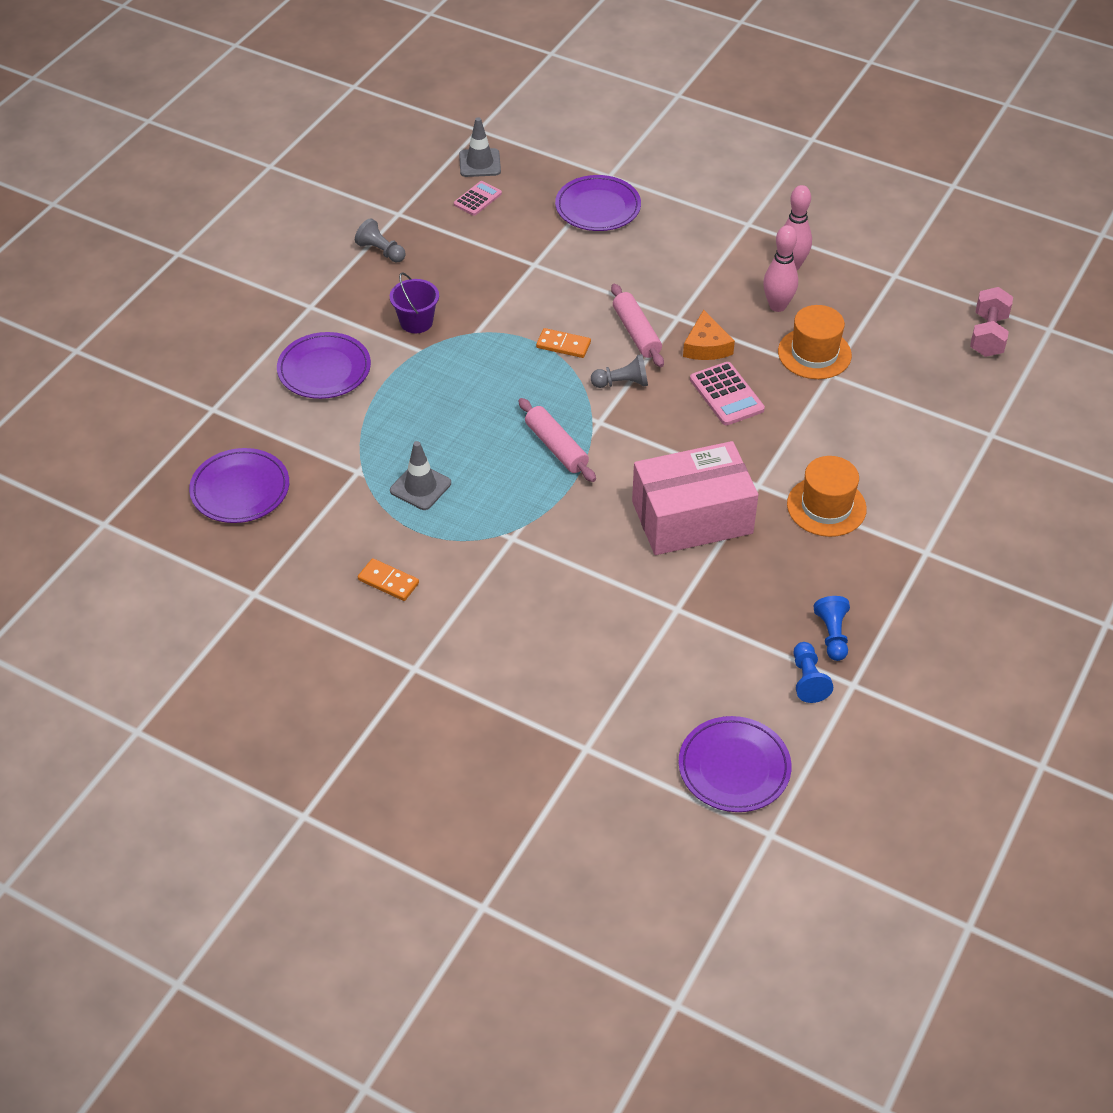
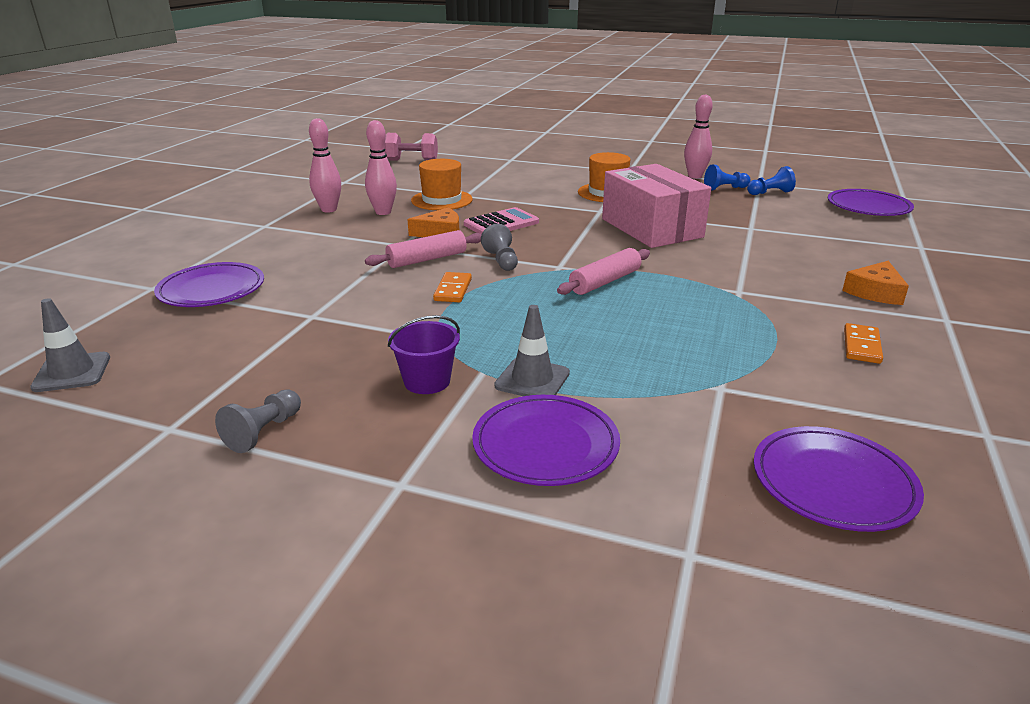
camera: 100 degrees left, 20 degrees down
(420, 487) = (712, 344): grey traffic cone -> grey traffic cone (532, 379)
(477, 199) = (161, 365): pink calculator -> none
(483, 642) = (875, 292): none -> orange cheese
(893, 619) = (695, 176): none -> pink bowling pin

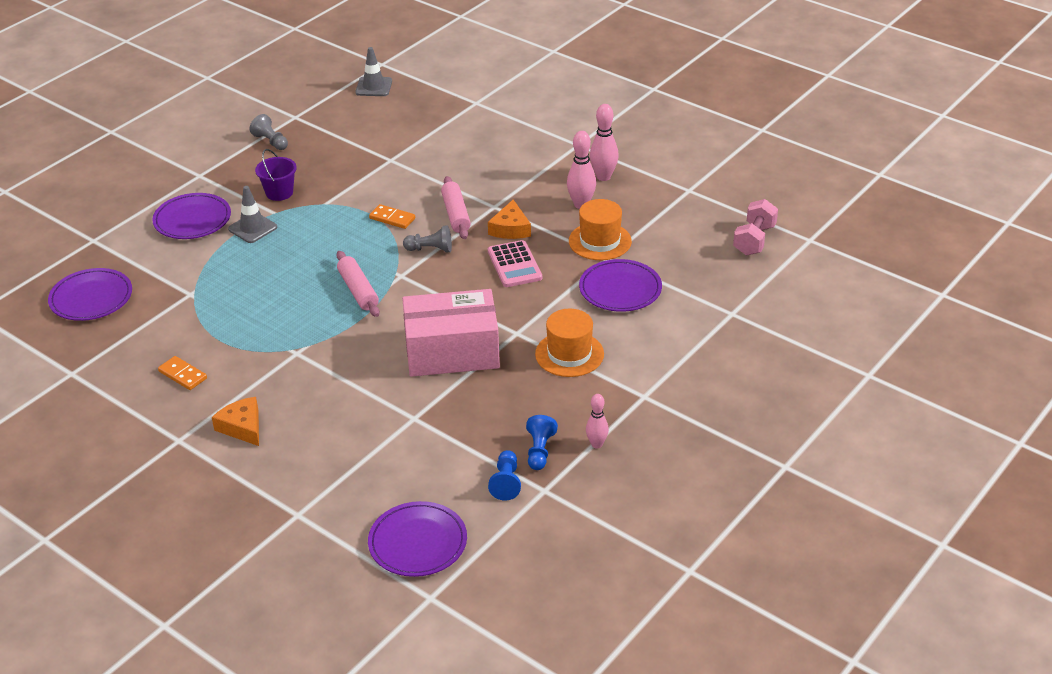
camera: 110 degrees right, 10 degrees up
(211, 290) = (457, 124): purple plate -> purple plate (620, 289)
(695, 176) = (596, 444): pink bowling pin -> pink bowling pin, size x0.65

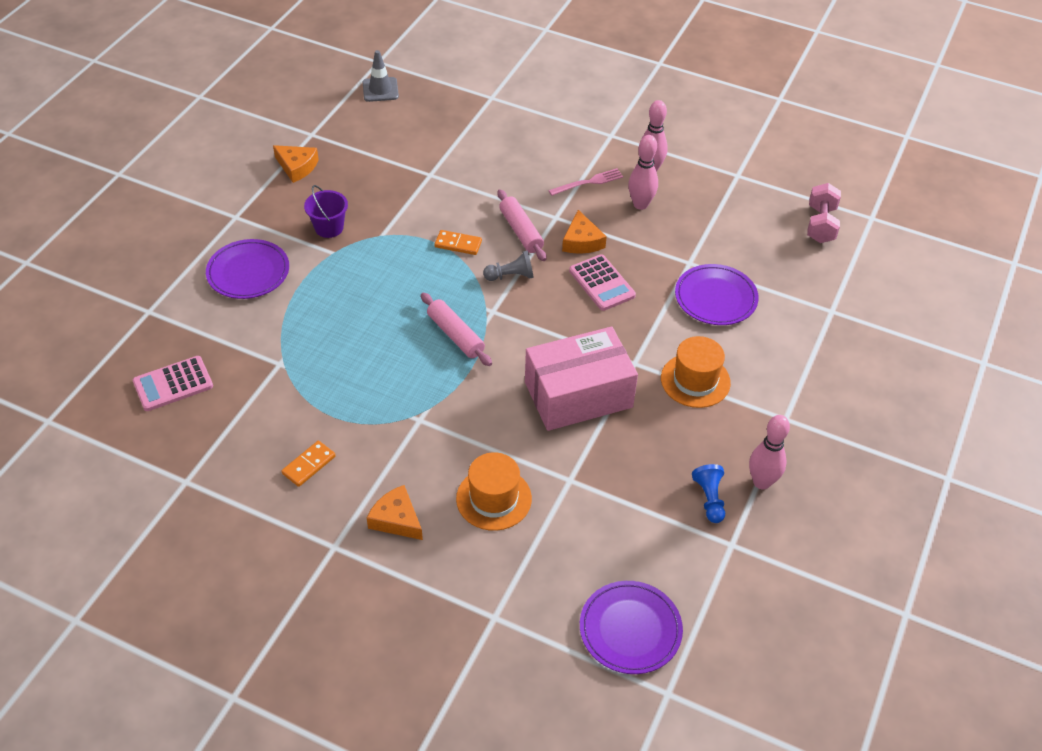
camera: 15 degrees left, 10 degrees up
(91, 298) = (173, 384): purple plate -> pink calculator
(183, 375) = (309, 465): orange domino -> orange domino turned 75 degrees counterclockwise
(252, 228) = (316, 274): grey traffic cone -> none
(271, 141) = (297, 167): grey pawn -> orange cheese
(506, 482) = (691, 542): blue pawn -> none
(538, 181) = (588, 182): none -> pink fork
(596, 444) = (762, 482): pink bowling pin -> pink bowling pin, size x1.55
(600, 241) = (675, 245): orange hat -> orange hat (494, 498)

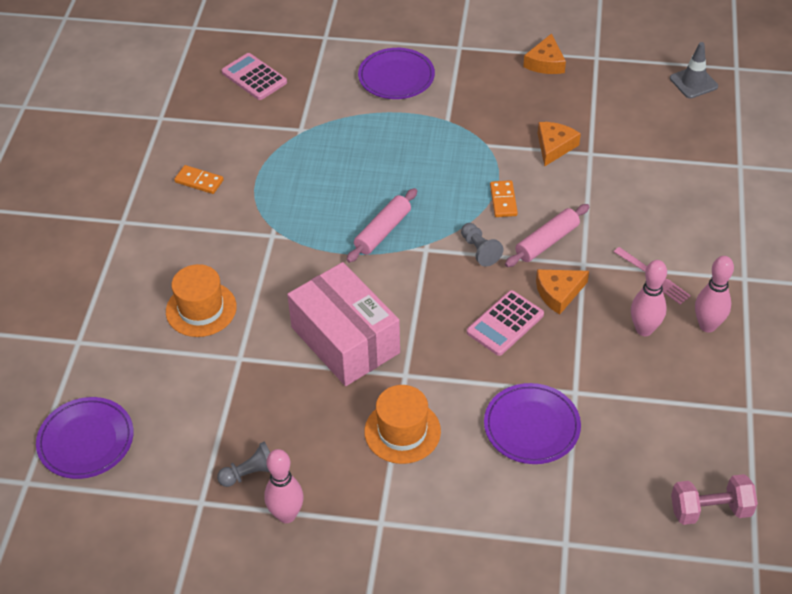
camera: 75 degrees right, 0 degrees up
(329, 228) = (477, 108): purple bucket -> none
(396, 519) = (160, 251): orange cheese -> orange cheese (554, 147)
(709, 499) = (251, 473): blue pawn -> grey pawn

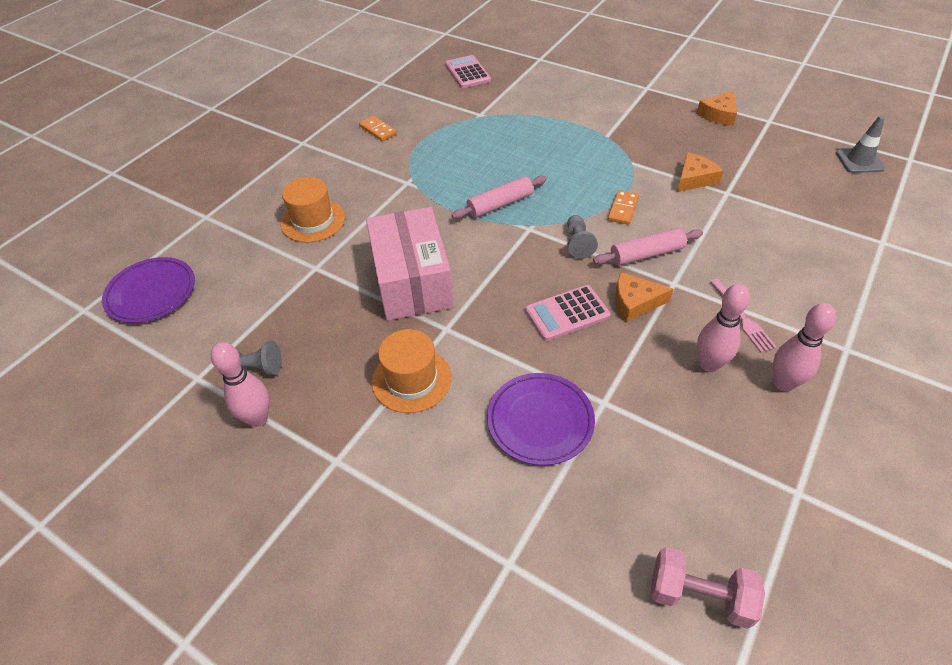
camera: 25 degrees right, 0 degrees up
(396, 77) = (581, 96): purple plate -> none

